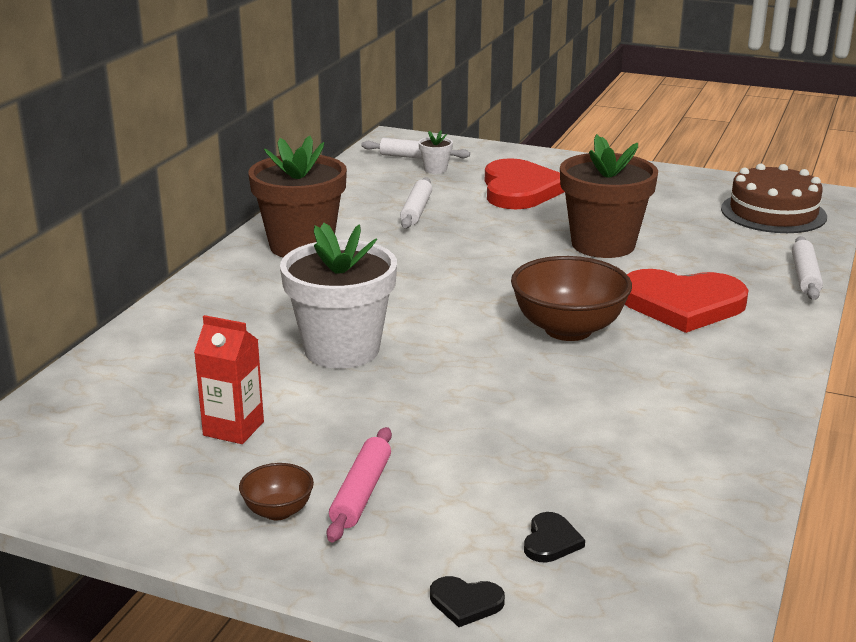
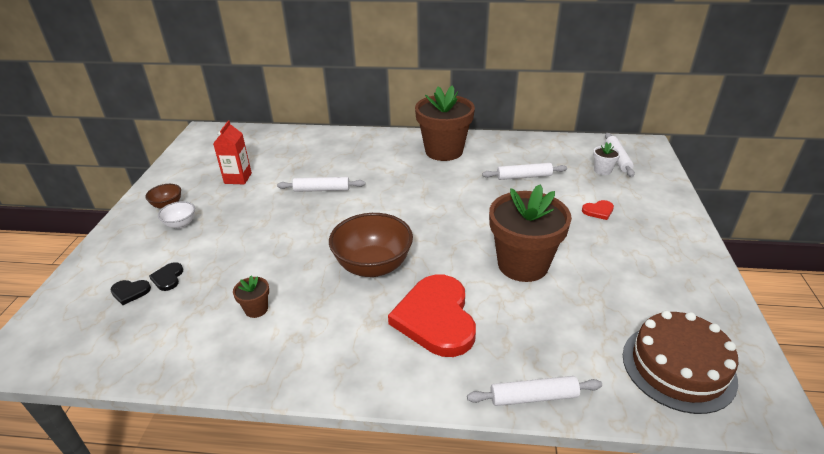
camera: 75 degrees right, 10 degrees up
(342, 350) = (322, 190): white flower pot -> white rolling pin
(361, 493) = (180, 224): pink rolling pin -> white bowl
(465, 603) = (85, 272): black heart -> black heart (168, 278)
(520, 189) = (598, 211): red heart -> red heart, size x0.40
(632, 420) = (256, 309): none -> brown flower pot

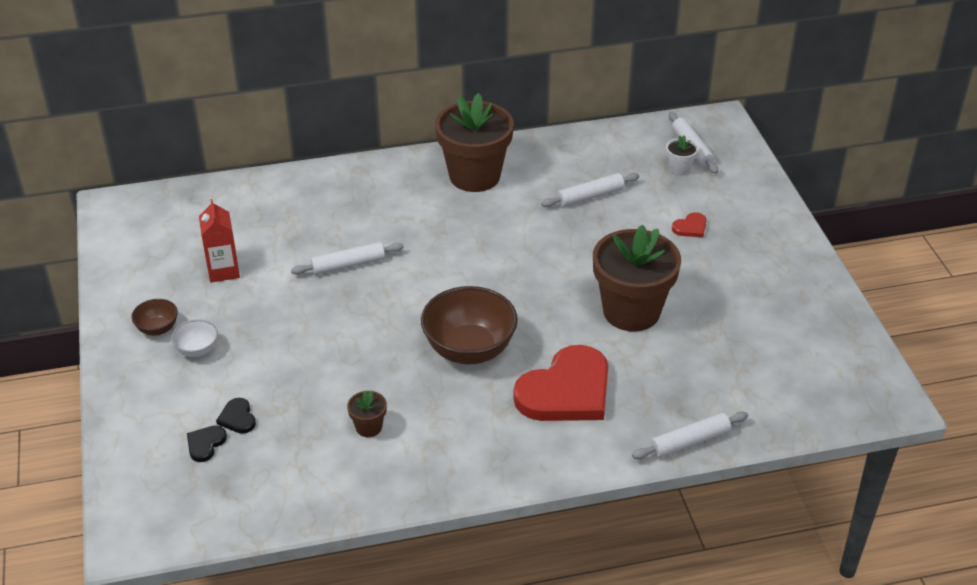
camera: 20 degrees left, 5 degrees up
(130, 292) = (205, 444): black heart -> black heart turned 135 degrees clockwise
(436, 318) = (566, 391): red heart -> red heart turned 105 degrees counterclockwise
(678, 367) = (809, 383): brown cake -> none

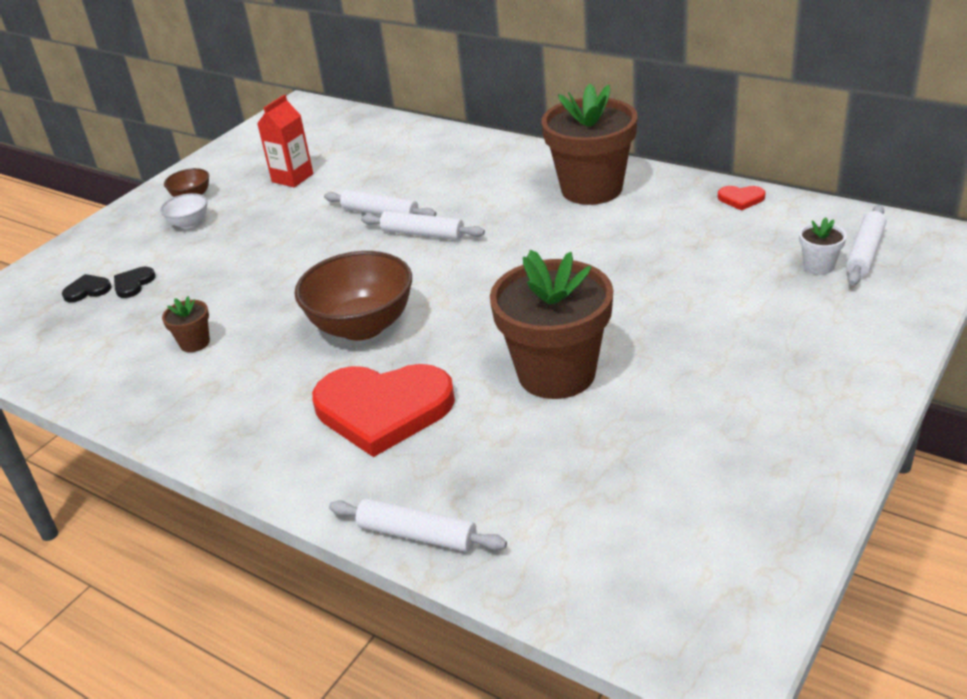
camera: 50 degrees right, 5 degrees down
(590, 196) = (678, 250): white rolling pin -> white rolling pin (423, 234)
(690, 227) = (746, 326): red heart -> red heart (741, 199)

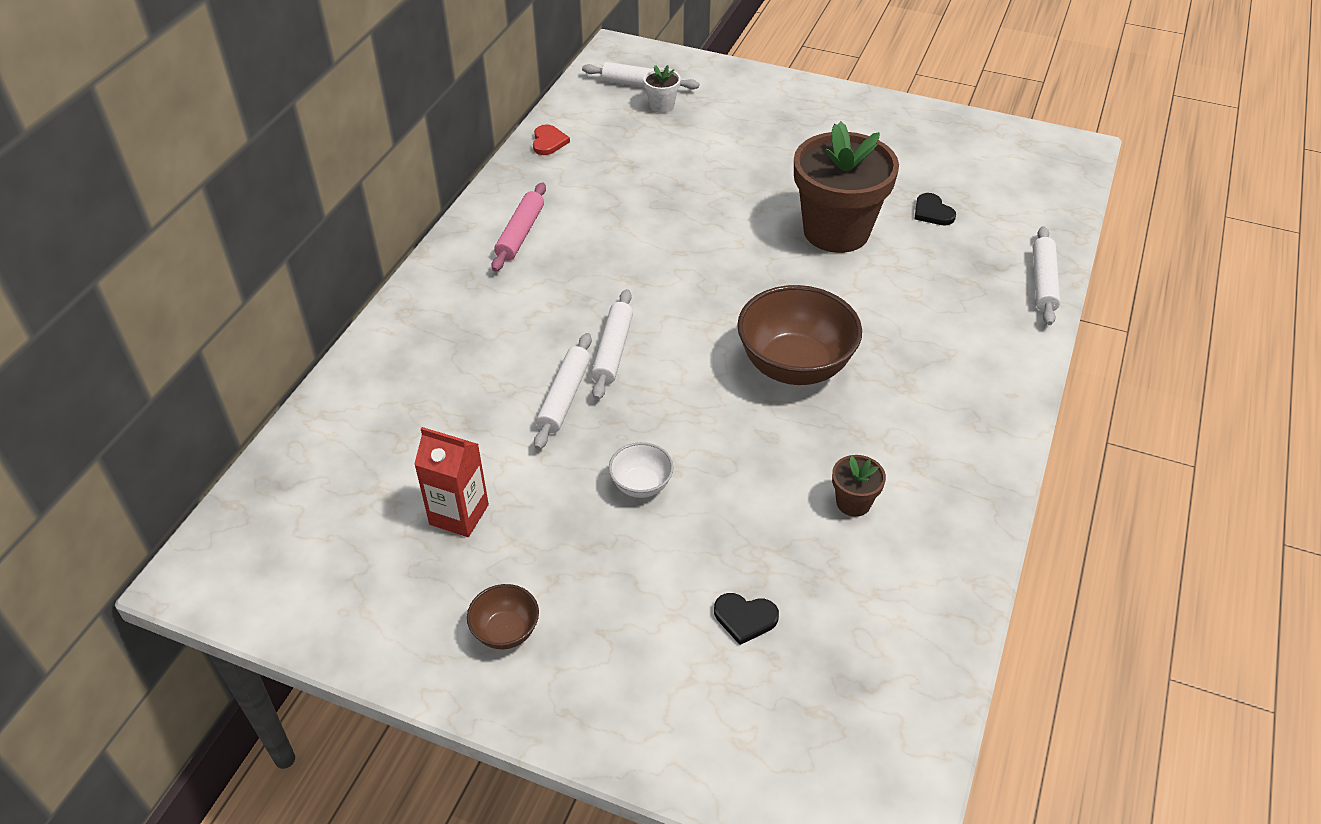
camera: 105 degrees left, 10 degrees up
(87, 290) = (767, 672): black heart -> black heart (932, 212)
(189, 223) = (585, 606): white bowl -> white bowl (641, 485)
(383, 409) = (913, 327): red heart -> none
(591, 189) = (520, 233): brown flower pot -> pink rolling pin

